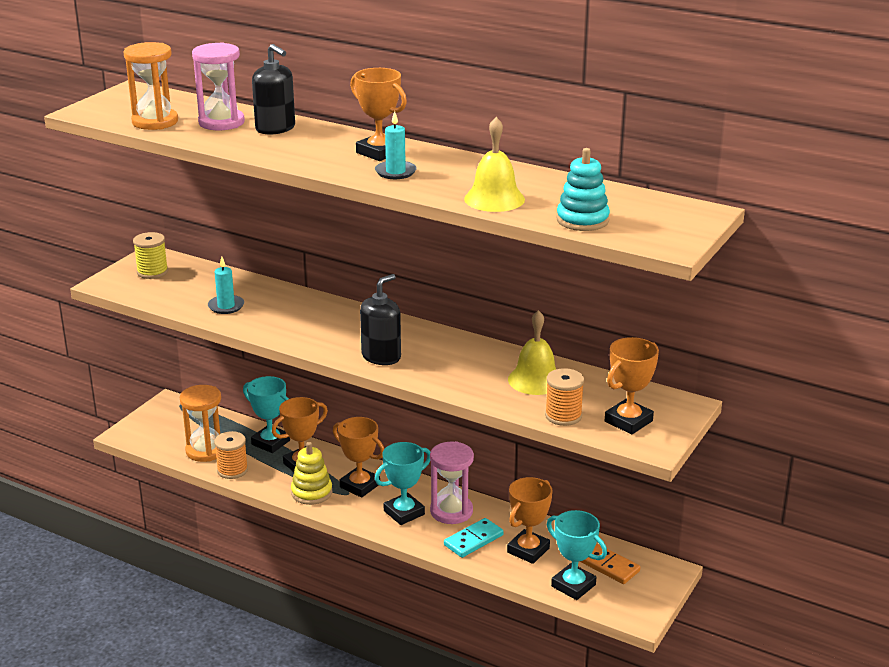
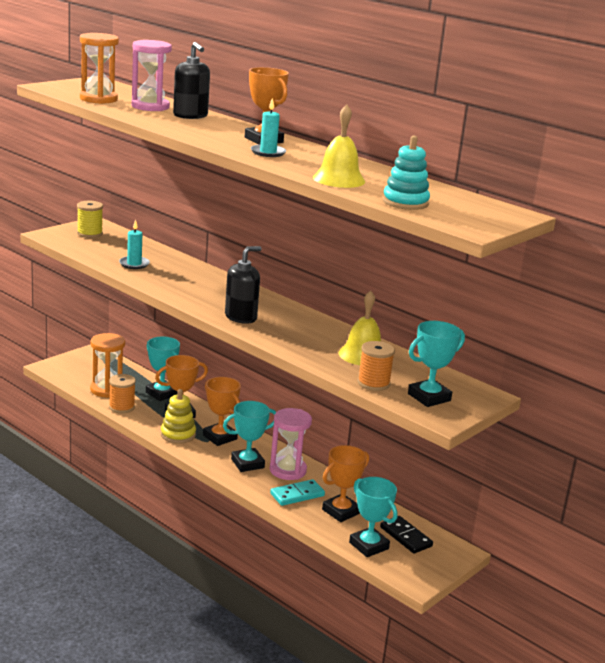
camera: 10 degrees right, 5 degrees down
(608, 565) = (406, 537): orange domino -> black domino
(628, 421) = (429, 397): orange trophy -> turquoise trophy

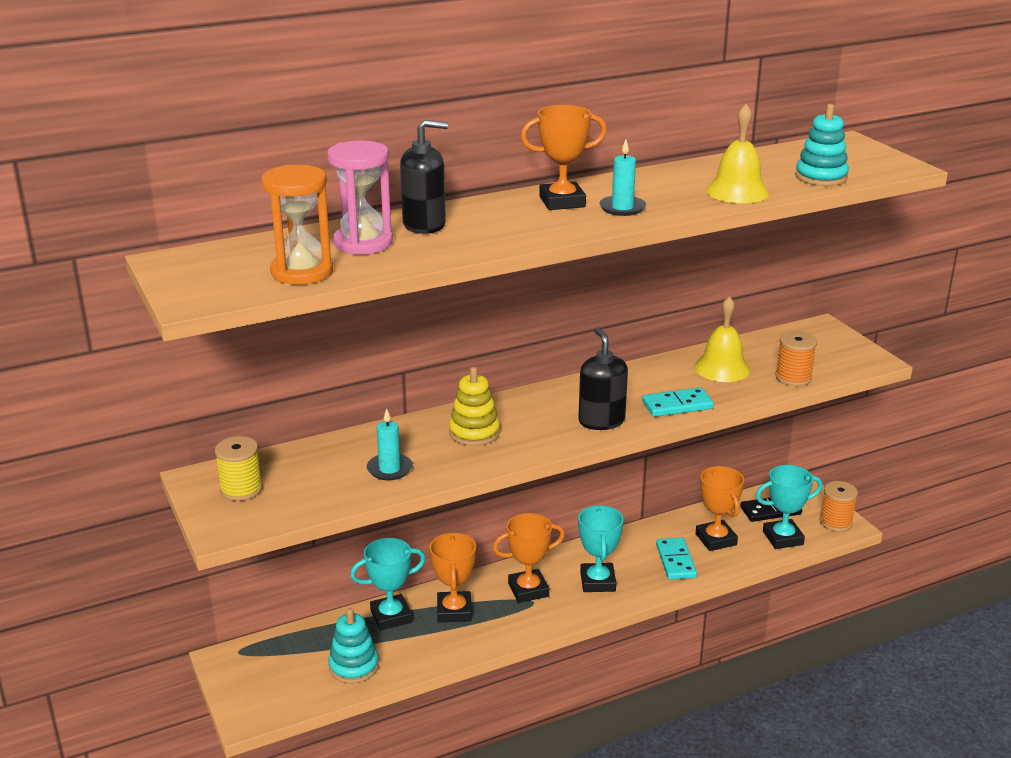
camera: 65 degrees left, 5 degrees up
(107, 390) = (354, 666): orange hourglass -> turquoise stacking toy
(121, 407) = (412, 661): orange spool -> orange spool (836, 522)
(178, 435) = (508, 623): yellow stacking toy -> yellow stacking toy (474, 432)
(285, 341) = (677, 405): none -> turquoise domino
(288, 470) = (622, 555): pink hourglass -> none
(429, 397) = (827, 356): turquoise trophy -> none

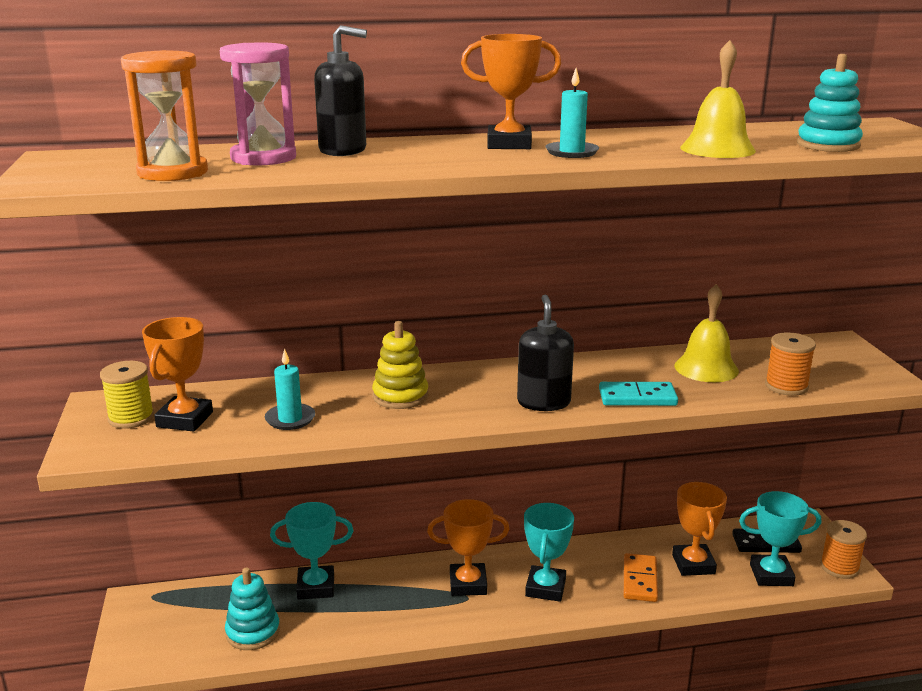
camera: 15 degrees right, 5 degrees down
(454, 611) = (381, 593): orange trophy -> orange trophy (185, 419)
(675, 561) = (639, 580): turquoise domino -> orange domino

